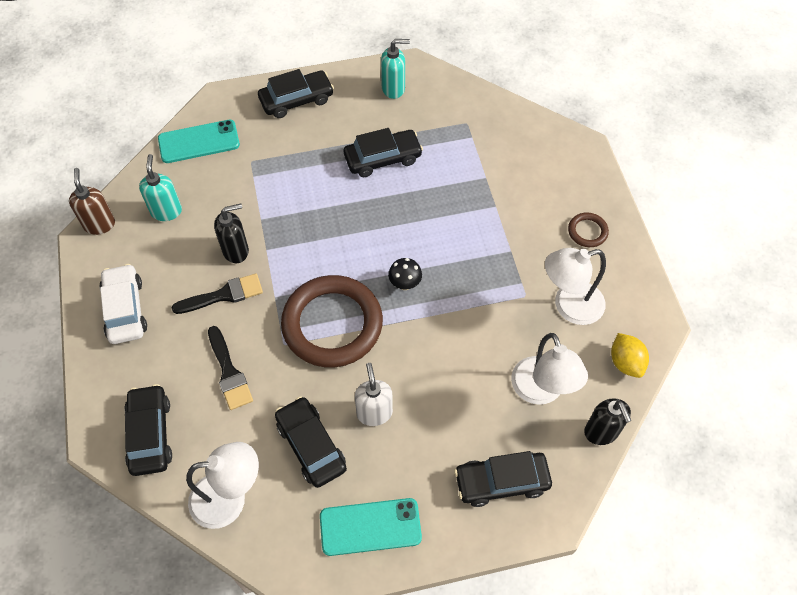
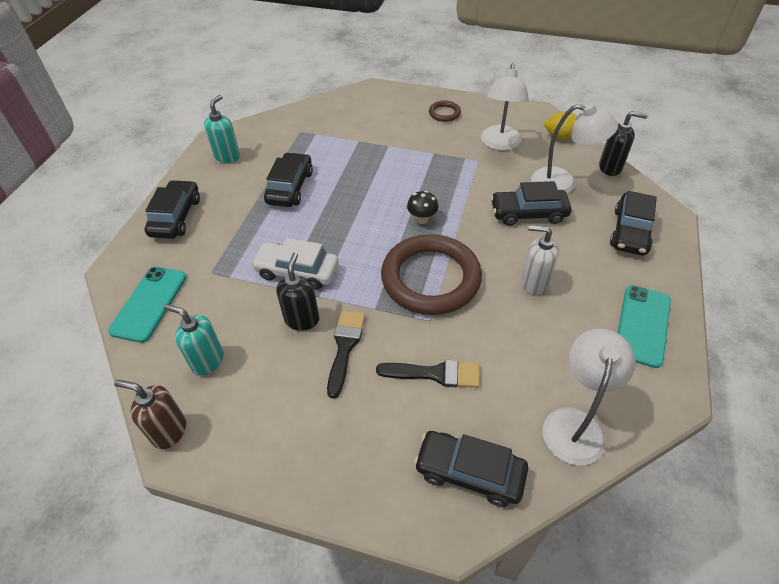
camera: 60 degrees left, 10 degrees down
(125, 309) = (300, 443): white car -> white car (297, 271)
(311, 446) = (546, 338): black car -> black car (528, 213)

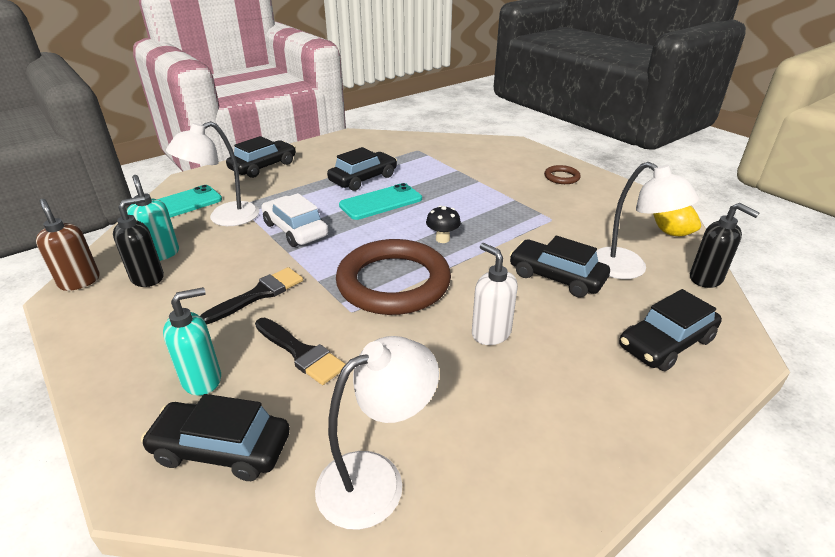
camera: 35 degrees right, 15 degrees down
(227, 156) = (345, 146): turquoise soap dispenser -> turquoise soap dispenser (202, 379)
(302, 319) = (255, 261): black soap dispenser -> black soap dispenser (148, 278)
(469, 472) = (222, 449): black car -> black car turned 45 degrees counterclockwise
(500, 144) = (592, 215): white lamp -> white lamp (224, 218)
(642, 325) = (575, 436): turquoise phone -> turquoise phone (381, 202)

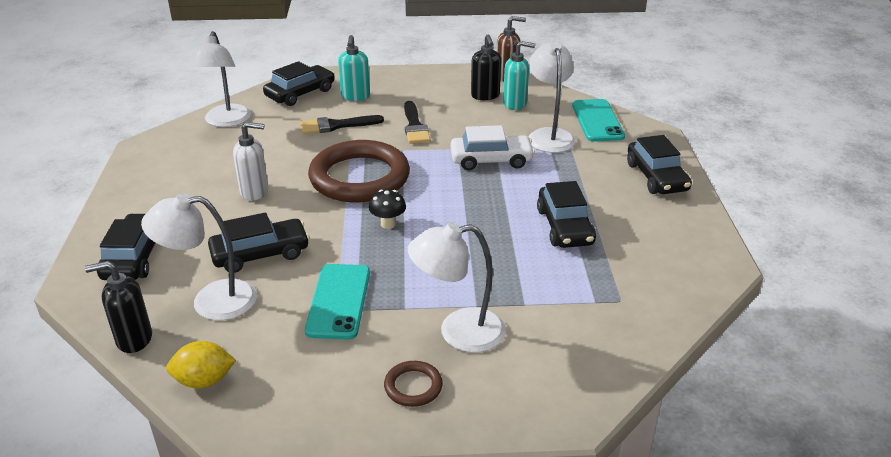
camera: 125 degrees right, 0 degrees up
(381, 202) = (496, 218): turquoise phone -> turquoise phone (338, 301)
(507, 179) = (458, 332): none -> white lamp

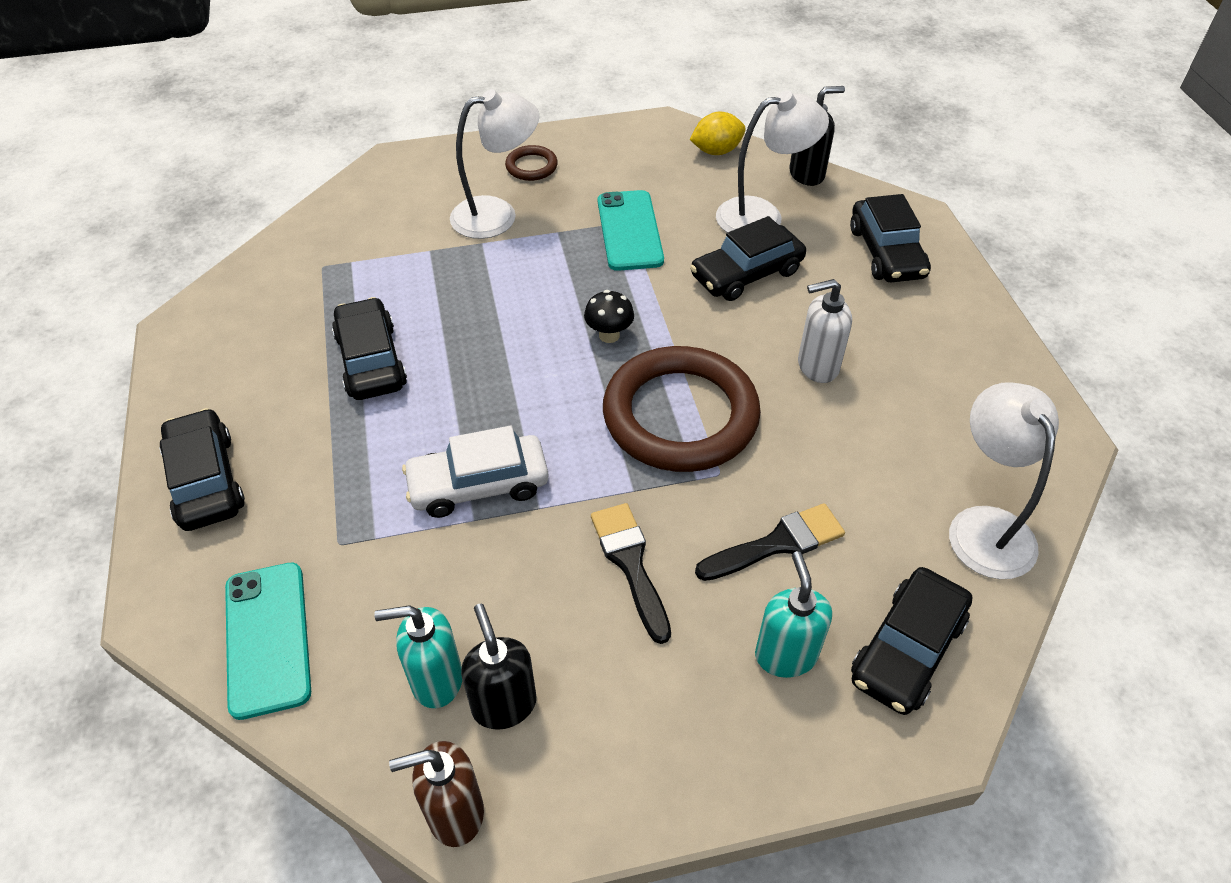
camera: 170 degrees right, 15 degrees up
(549, 135) = (372, 572): white lamp -> none

